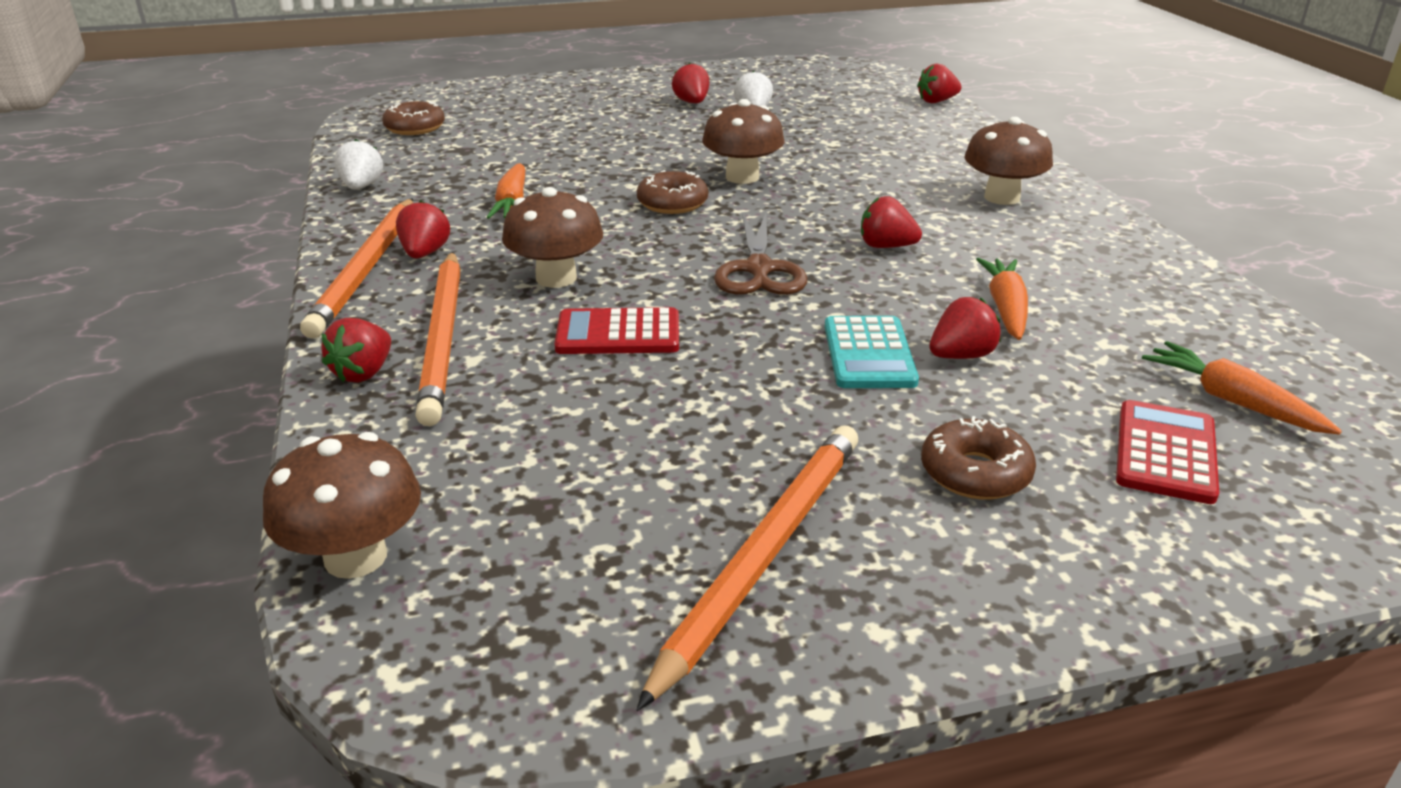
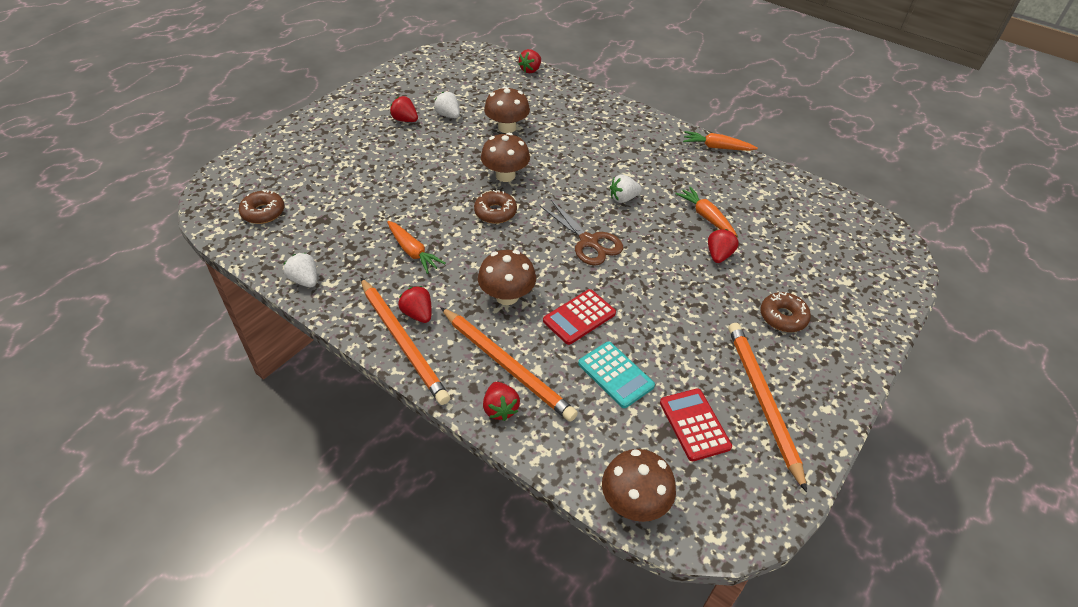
camera: 40 degrees left, 15 degrees up
(869, 354) = (687, 273): turquoise calculator -> turquoise calculator (615, 375)
(886, 246) = (623, 198): red strawberry -> white strawberry
(1002, 197) = (634, 139): brown mushroom -> brown mushroom (507, 127)
(1165, 452) = (825, 271): red calculator -> red calculator (694, 424)
(1231, 401) = (820, 231): orange carrot -> orange carrot (716, 147)

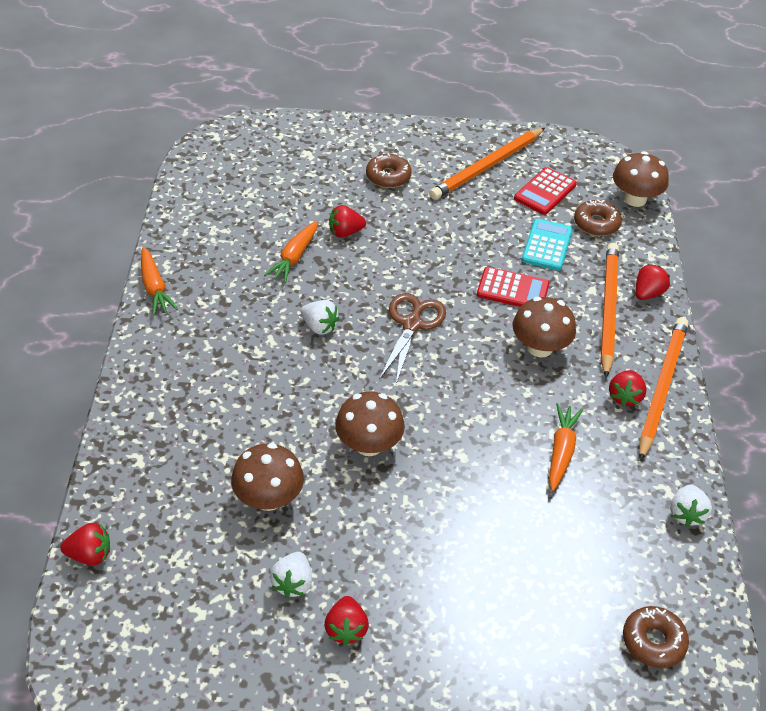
camera: 125 degrees left, 0 degrees up
(495, 212) = (439, 418): brown donut -> brown donut (596, 224)

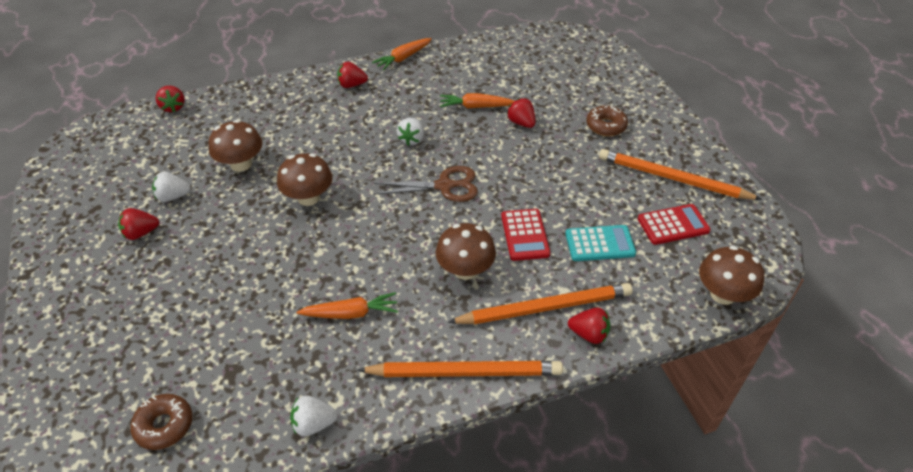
camera: 70 degrees right, 0 degrees up
(545, 192) = (673, 225): red calculator -> red calculator turned 150 degrees clockwise
(596, 224) = (659, 272): brown donut -> none
(624, 397) = (437, 345): red strawberry -> red strawberry (352, 85)

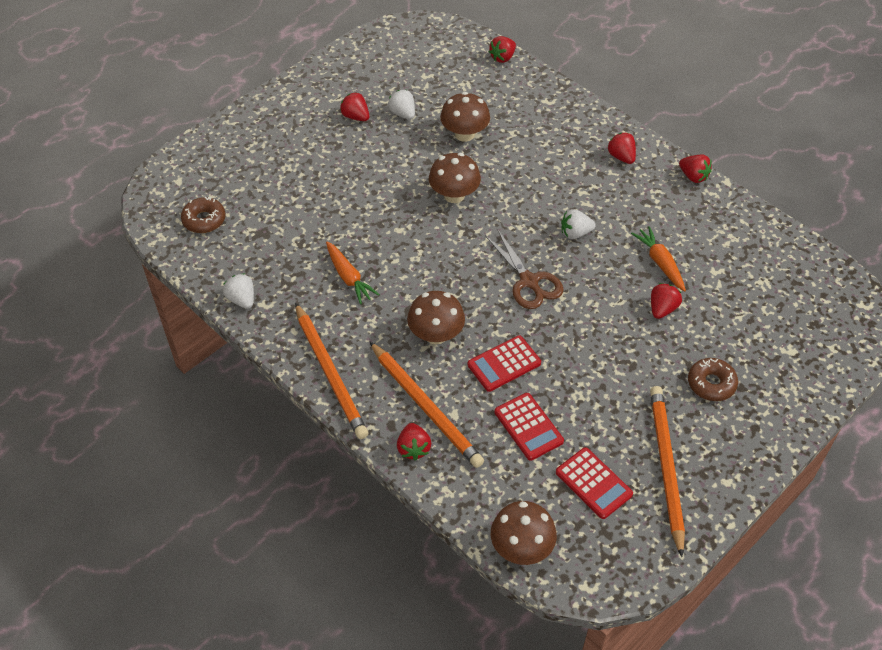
camera: 65 degrees right, 5 degrees up
(403, 58) = (693, 176): orange carrot -> red strawberry
(599, 244) = (528, 427): turquoise calculator -> red calculator

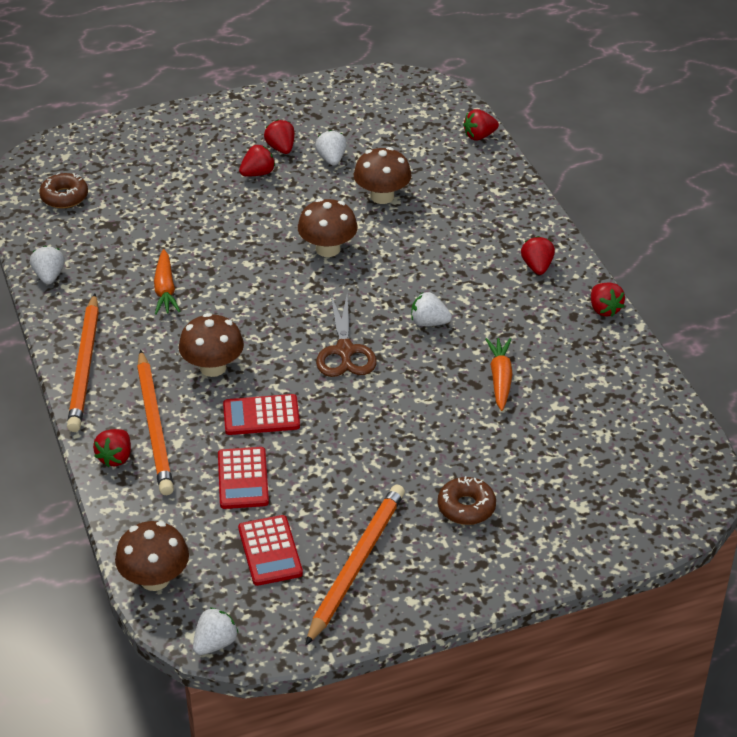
camera: 25 degrees right, 10 degrees down
(608, 585) = (215, 643): none -> white strawberry
(662, 309) = (468, 421): red strawberry -> red strawberry (258, 173)

